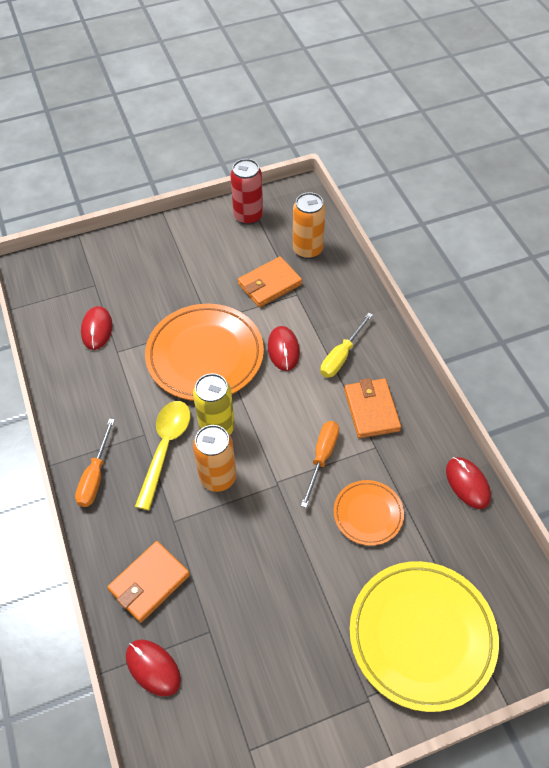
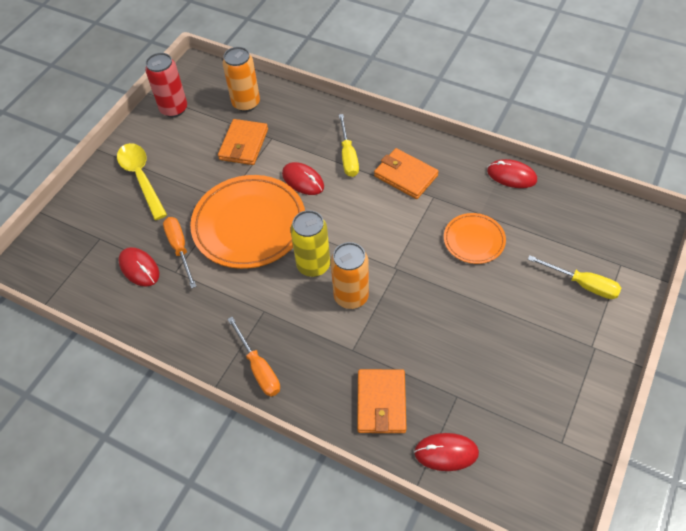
camera: 40 degrees left, 0 degrees up
(165, 448) = (290, 307): yellow spoon -> yellow spoon (141, 178)
(322, 457) = (407, 229): orange screwdriver -> orange screwdriver (180, 248)
(422, 636) = (582, 284): yellow plate -> yellow screwdriver

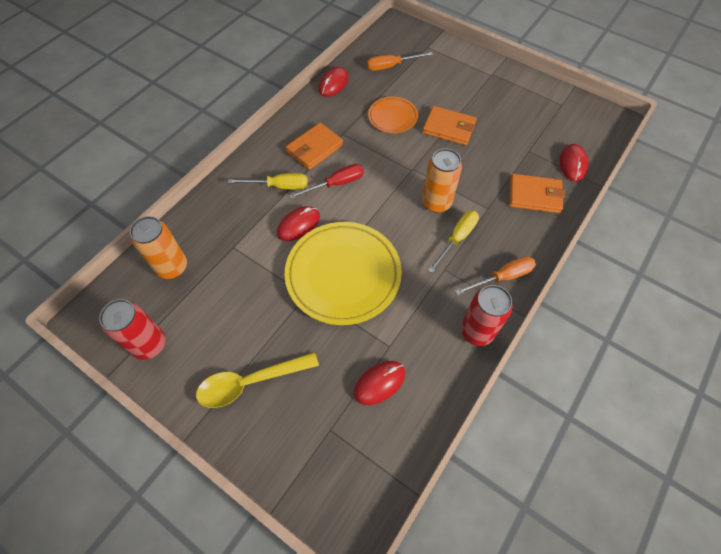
camera: 85 degrees left, 5 degrees up
(180, 248) = (361, 341): orange screwdriver -> orange screwdriver (391, 66)
(192, 345) = (477, 331): none -> red can
(243, 144) = (233, 273): orange wallet -> orange wallet (449, 128)
(249, 225) = (343, 275): orange plate -> yellow plate
(313, 265) = (400, 226): yellow can -> none
(360, 202) = (336, 184): none -> red screwdriver
(582, 284) = (441, 68): yellow screwdriver -> yellow screwdriver (457, 239)

